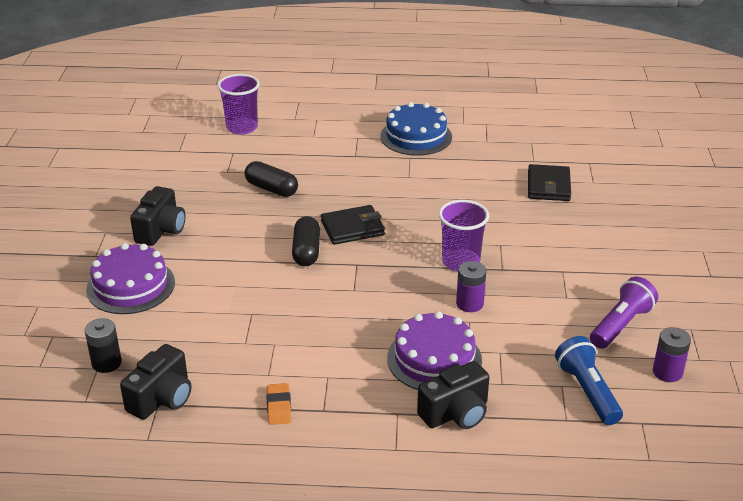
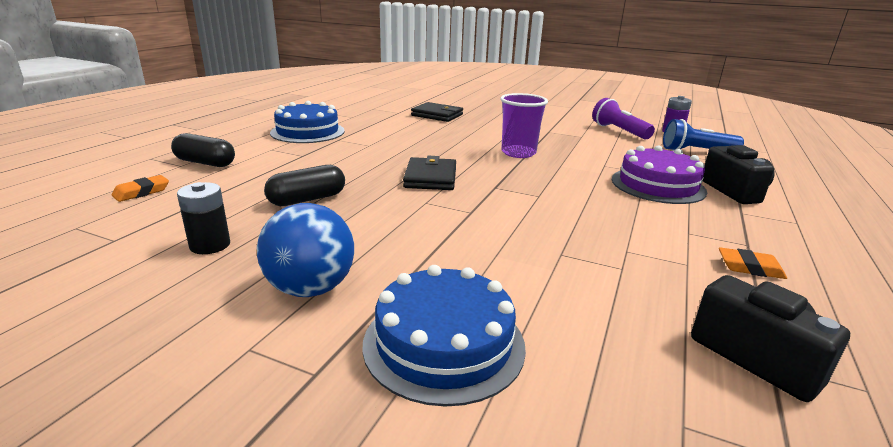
camera: 70 degrees left, 10 degrees down
(106, 363) = (667, 409): black battery -> black battery (210, 245)
(131, 286) = (444, 343): purple cake -> blue cake
(161, 230) = (311, 288): black camera -> blue ball
(242, 127) = (141, 192): purple cup -> orange eraser
(306, 251) = (453, 204): black capsule -> black capsule (205, 163)
(469, 304) = (580, 161): purple battery -> none

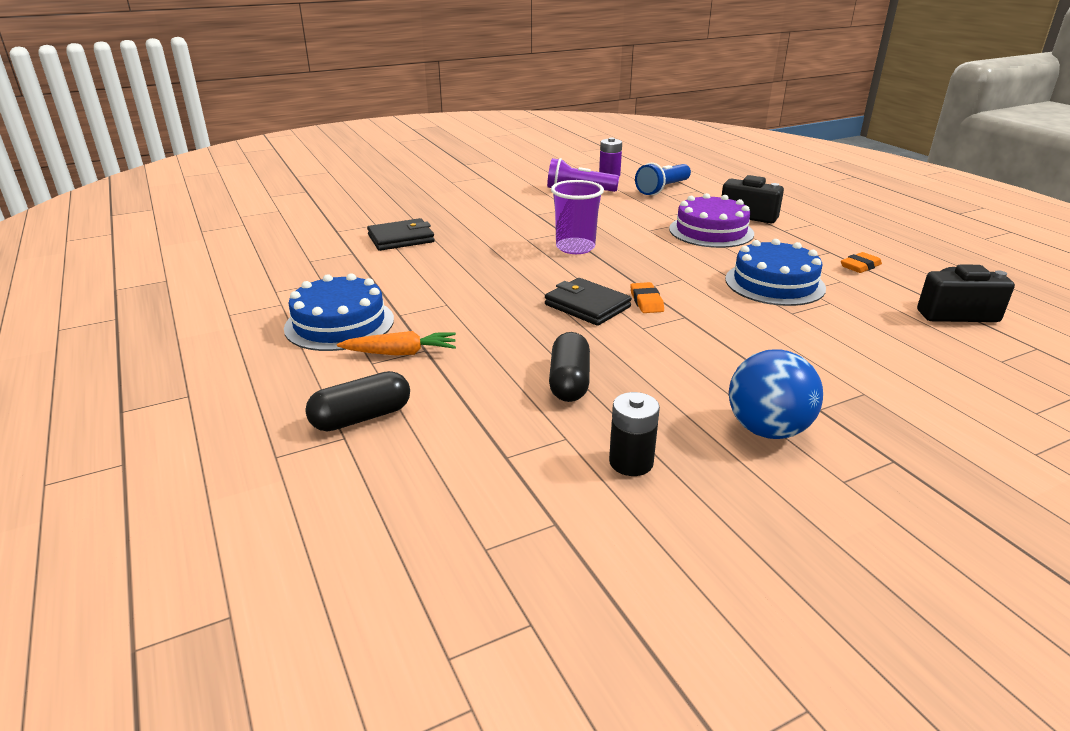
camera: 50 degrees left, 5 degrees up
(141, 192) = (415, 482): orange eraser -> orange eraser (646, 301)
(290, 151) = (400, 353): none -> orange carrot
(444, 343) = (885, 400): blue cake -> blue cake (774, 283)

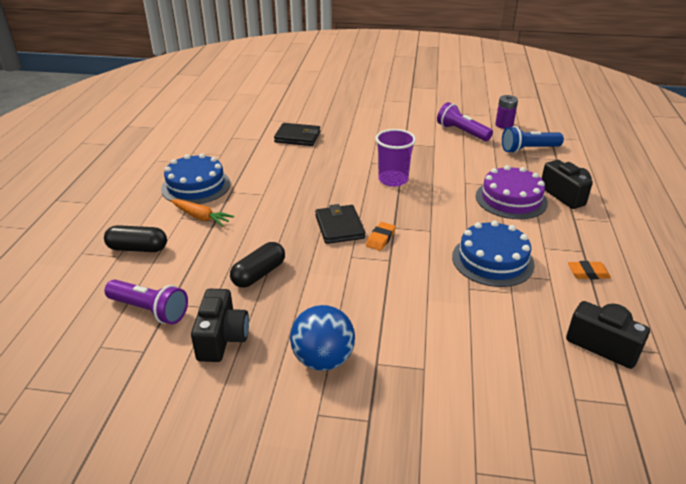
camera: 35 degrees right, 5 degrees up
(491, 476) = (150, 310): none -> purple flashlight
(631, 462) = (222, 338): black battery -> black camera

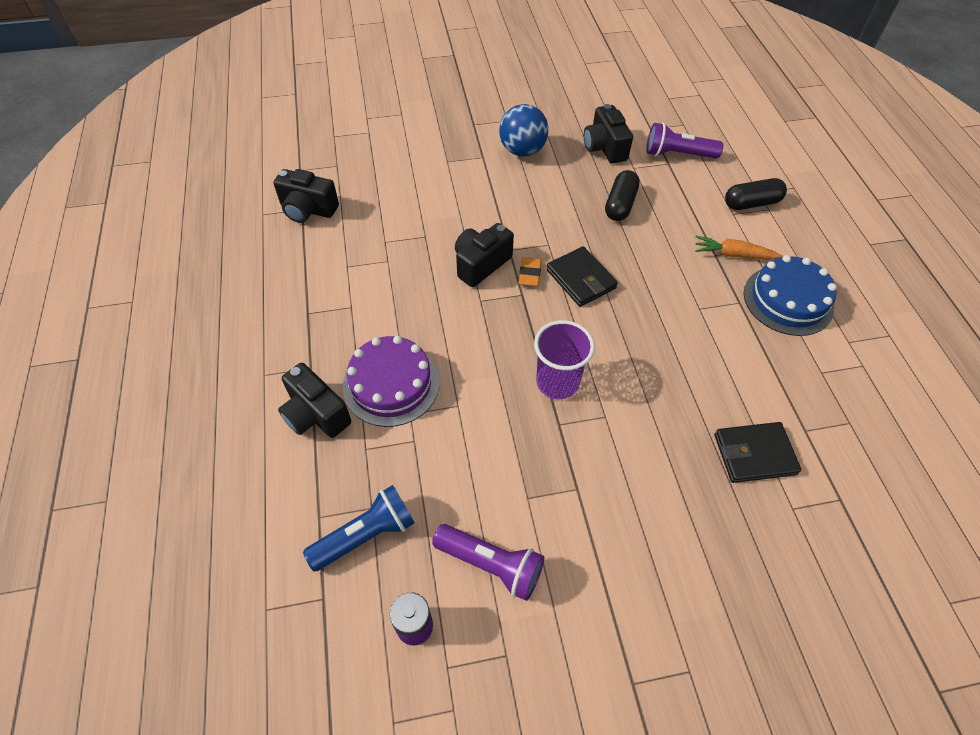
camera: 160 degrees right, 20 degrees up
(421, 254) = (481, 264): none -> black camera
(492, 260) = (406, 274): blue cake -> none
(588, 273) = (307, 282): orange eraser -> none

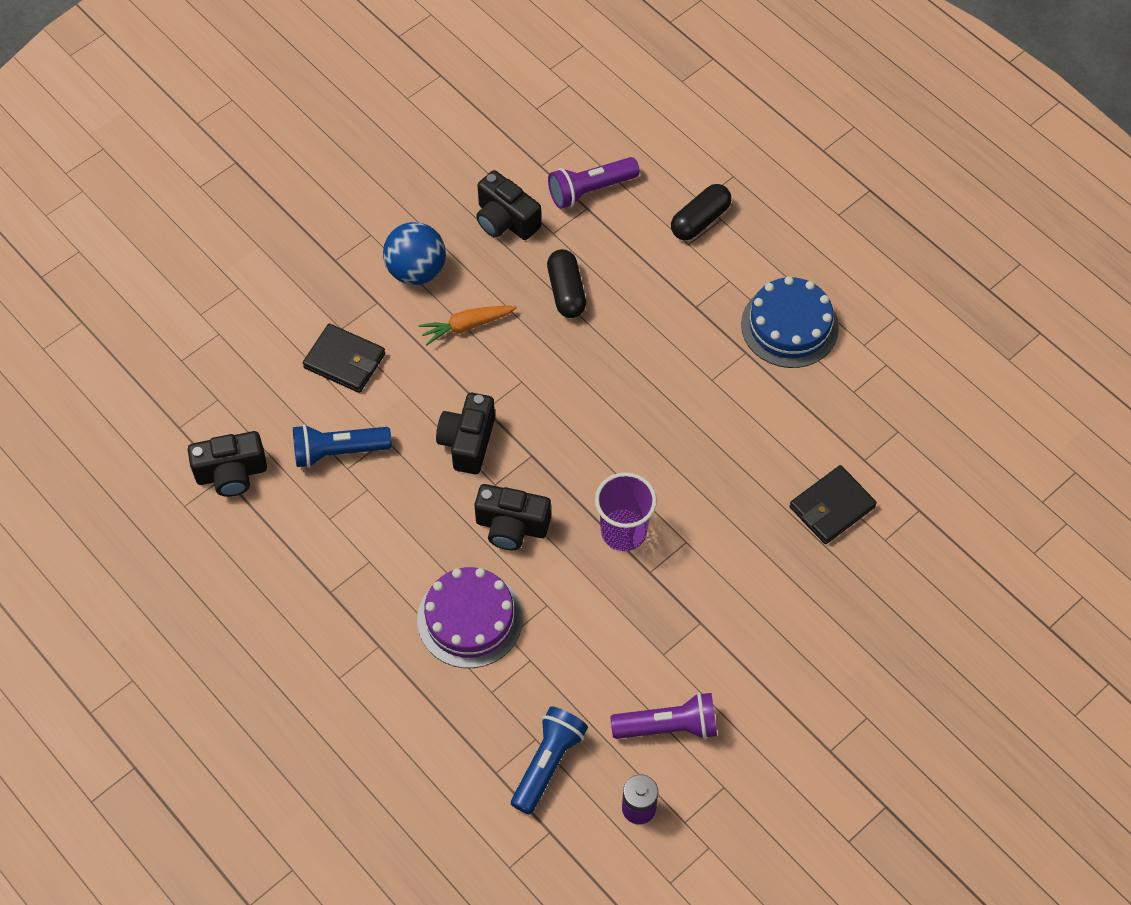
camera: 30 degrees left, 5 degrees up
(315, 414) = (421, 687): black camera -> black camera (511, 526)
(387, 229) = (338, 451): none -> blue flashlight
(530, 274) = (525, 427): orange eraser -> none
(581, 279) = (579, 406): black wallet -> black wallet (344, 361)
(734, 255) = (713, 297): orange carrot -> orange carrot (467, 326)

